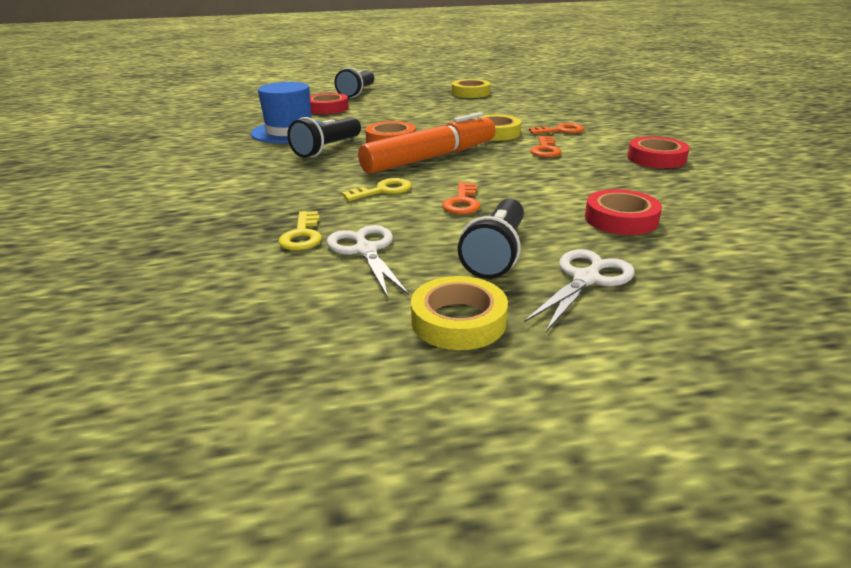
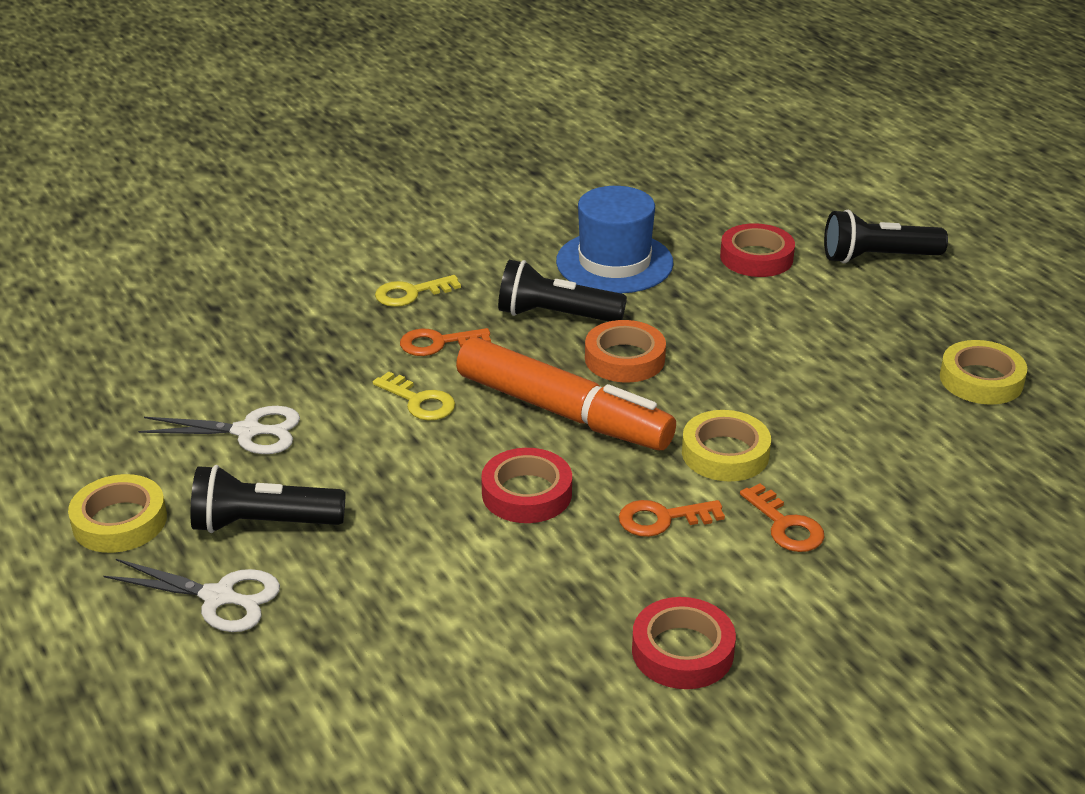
camera: 70 degrees right, 5 degrees up
(302, 235) = (272, 381): yellow key -> yellow key (411, 293)
(366, 251) = (248, 431): white scissors -> white scissors turned 45 degrees clockwise
(462, 202) = (404, 472): orange key -> orange key (438, 343)
(621, 219) = (396, 618): red tape -> red tape (527, 493)

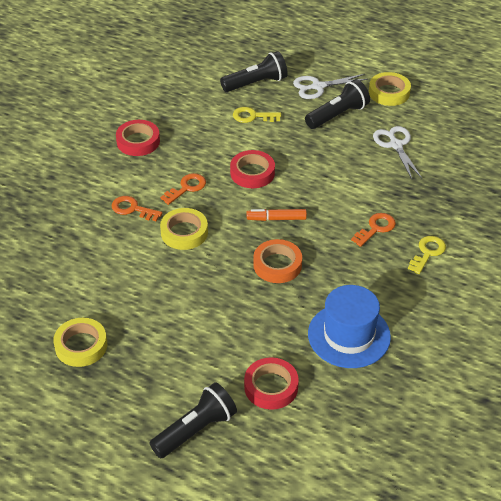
camera: 145 degrees right, 10 degrees up
(248, 431) = (396, 145): white scissors -> white scissors turned 105 degrees clockwise
(419, 401) = (345, 193): yellow key -> yellow key (252, 116)
(556, 315) = (339, 276): black flashlight -> black flashlight (256, 83)
(563, 412) = (276, 219): orange marker -> orange marker, size x0.45

